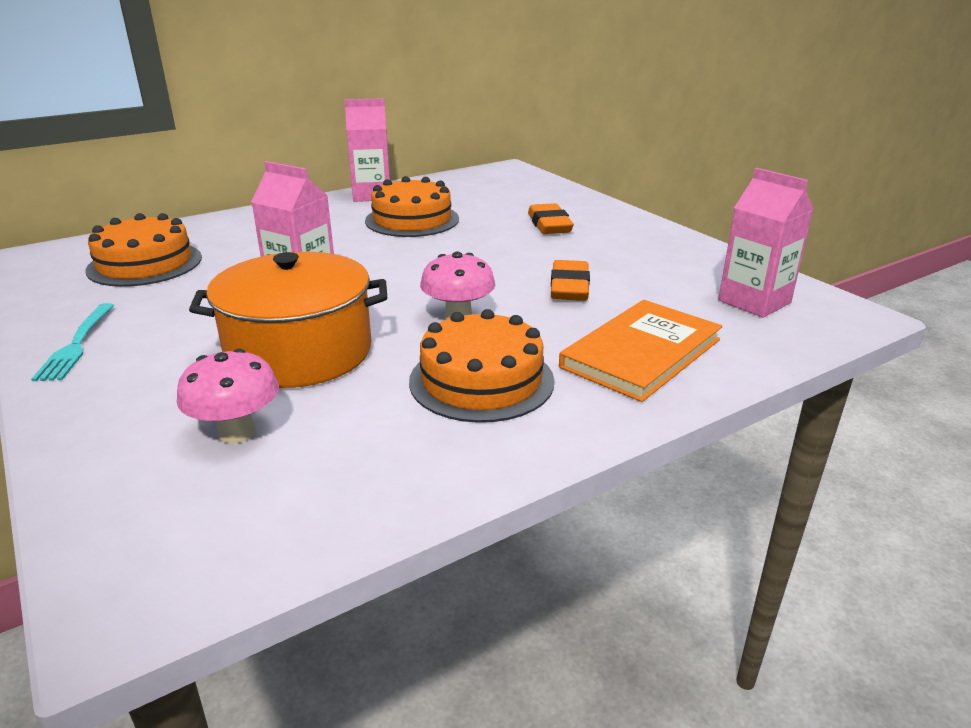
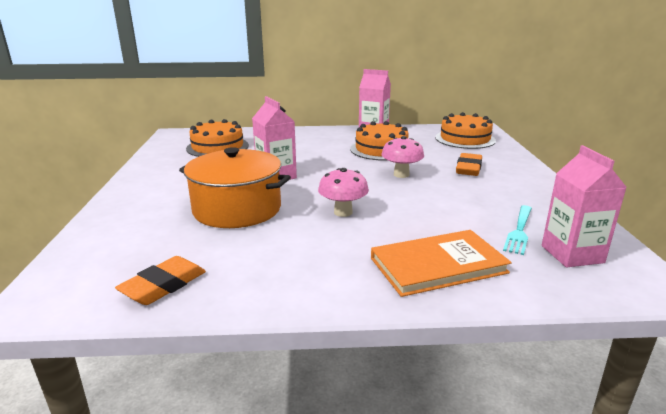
camera: 30 degrees right, 5 degrees down
(77, 344) = (147, 179): turquoise fork -> turquoise fork (519, 231)
(237, 432) = (163, 242): pink mushroom -> pink mushroom (401, 174)
(481, 380) = (314, 252): orange cake -> orange cake (465, 139)
(569, 287) = (436, 210): orange eraser -> orange eraser (163, 285)

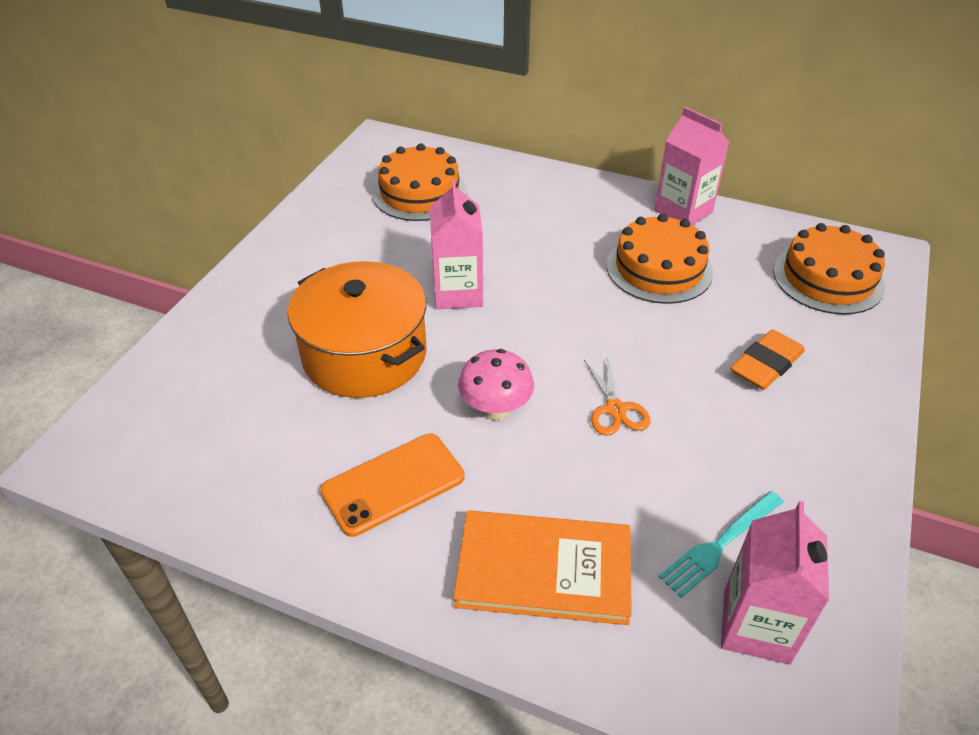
camera: 25 degrees right, 20 degrees up
(163, 285) = (208, 475): orange eraser -> none
(307, 256) = (393, 484): none -> orange phone
(401, 174) = (642, 347): pink mushroom -> none
(411, 198) = (615, 409): none -> orange scissors

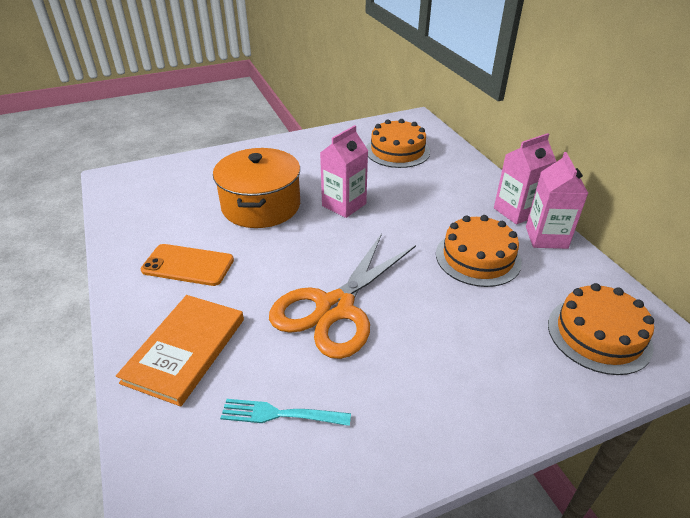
camera: 45 degrees right, 5 degrees down
(495, 410) = (277, 266): pink mushroom -> none
(544, 570) = (185, 350): orange book -> orange book turned 60 degrees clockwise
(615, 409) = (335, 308): orange scissors -> orange scissors, size x2.34
(756, 626) = (232, 469): pink carton -> pink carton (516, 211)
(766, 364) = (464, 350): orange eraser -> none

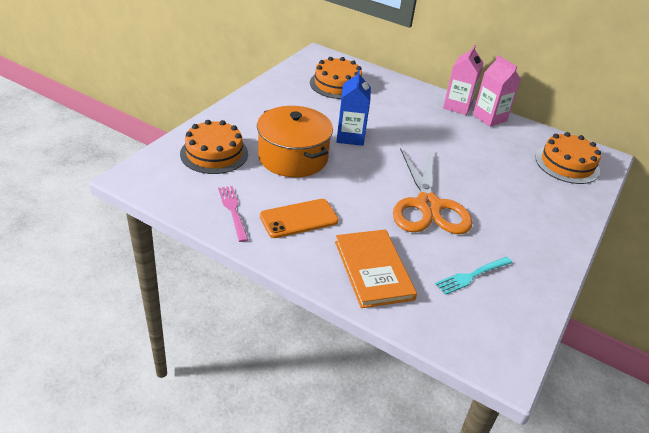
camera: 40 degrees left, 0 degrees up
(144, 234) = (233, 211): none -> pink fork
(344, 205) = (350, 137): pink carton -> blue carton
(478, 257) = (468, 143): orange cake -> orange cake (214, 153)

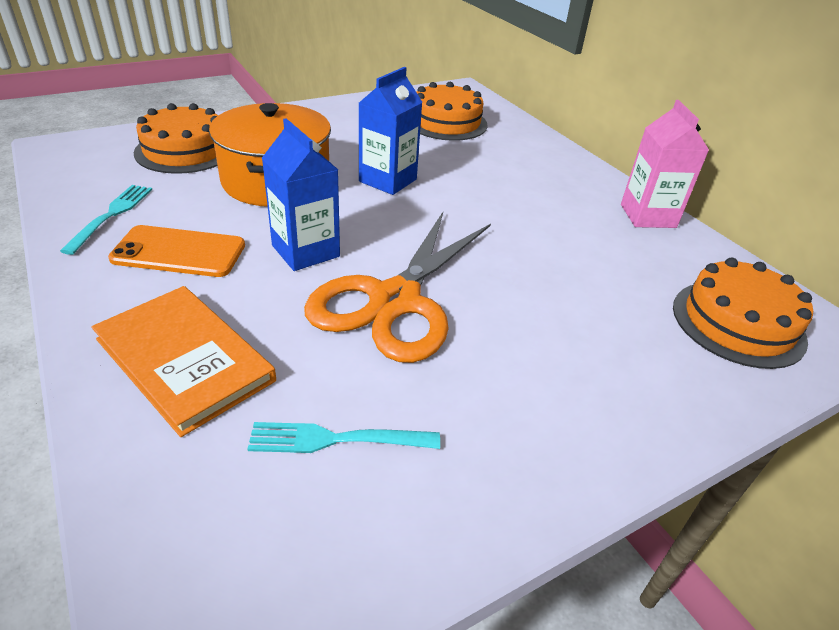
camera: 30 degrees right, 0 degrees up
(233, 211) = (111, 215): pink fork -> turquoise fork
(359, 195) = (305, 251): none -> blue carton
(373, 270) = (184, 360): orange book -> orange book turned 60 degrees counterclockwise
(457, 106) = (605, 188): pink carton -> none

